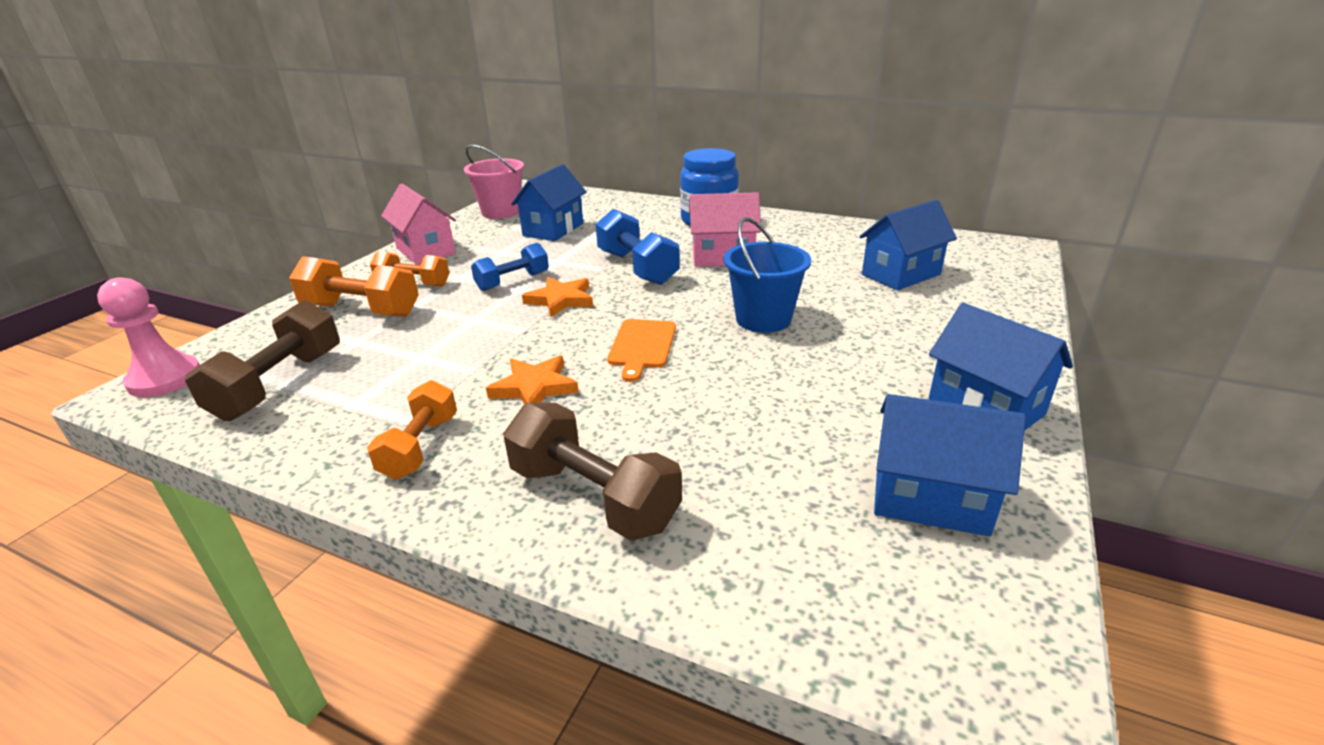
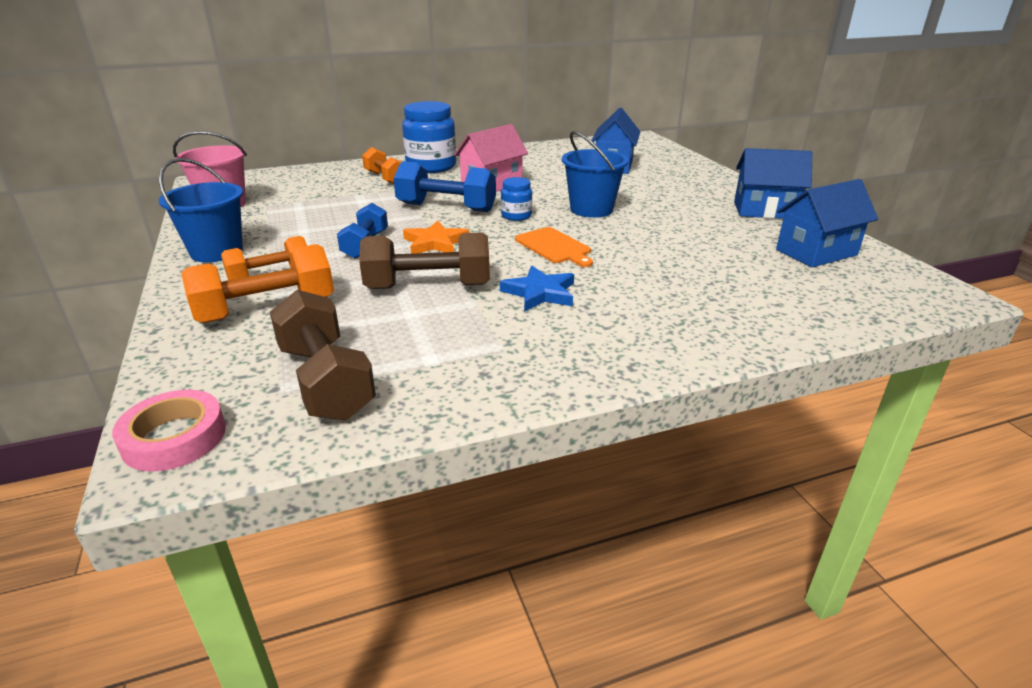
camera: 45 degrees left, 0 degrees up
(165, 379) = (174, 437): pink pawn -> pink tape
(420, 447) = (545, 353): orange dumbbell -> orange dumbbell (385, 178)
(426, 251) = (216, 252): pink house -> blue bucket
(534, 387) = (540, 293): orange star -> blue star
(553, 229) = (312, 203): blue house -> none
(593, 497) = (696, 321): brown dumbbell -> brown dumbbell (428, 286)
(677, 299) = (516, 216): none -> blue jar

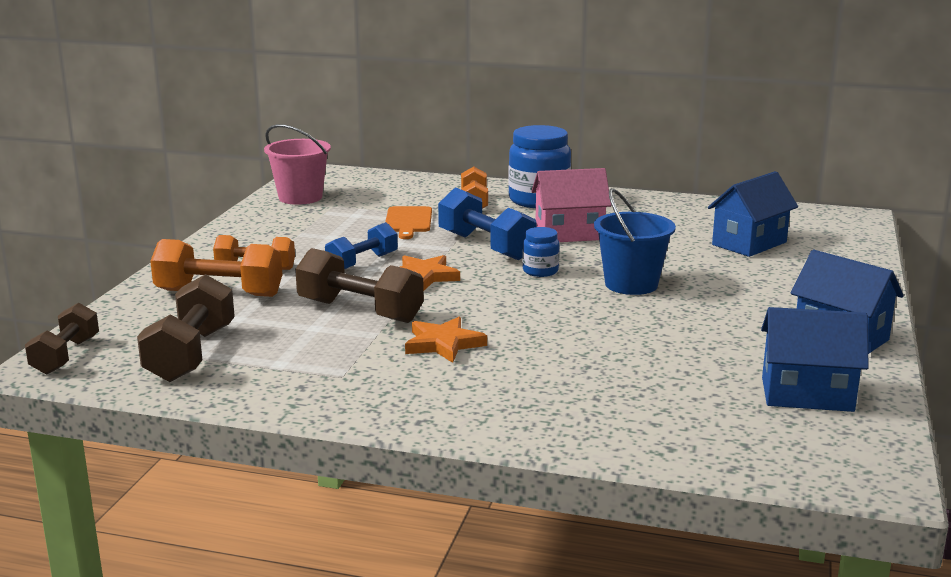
camera: 35 degrees right, 10 degrees down
(174, 437) = (65, 356): pink tape -> brown dumbbell
(216, 252) = (243, 238): blue bucket -> none
(540, 293) = (443, 344): blue star -> orange star
(554, 247) = (526, 309): orange cutting board -> orange cutting board (408, 221)

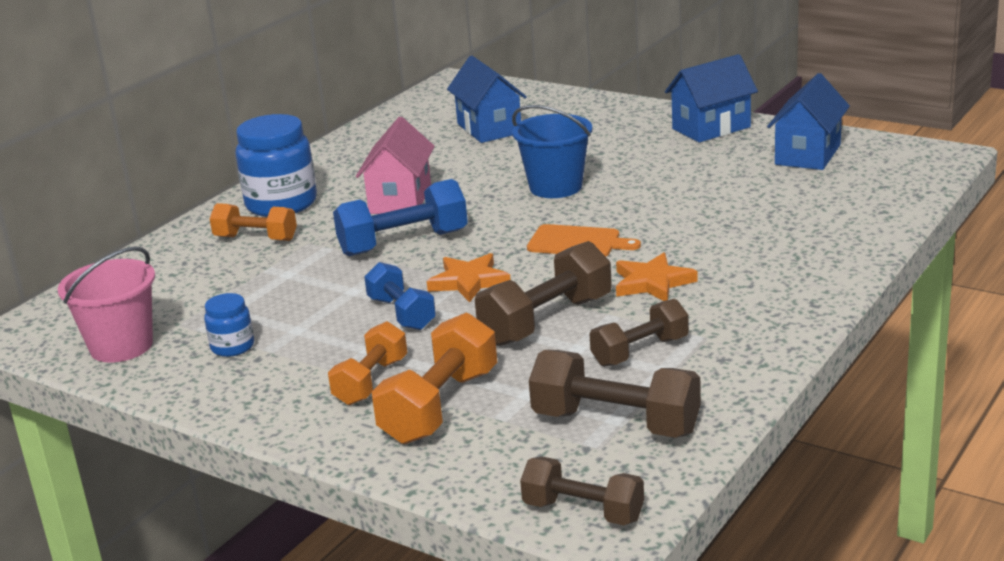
camera: 70 degrees left, 5 degrees up
(311, 351) = (640, 351): none -> brown dumbbell
(408, 221) = (284, 280): orange cutting board -> orange cutting board (577, 242)
(540, 271) = (495, 223): blue jar -> blue jar (232, 347)

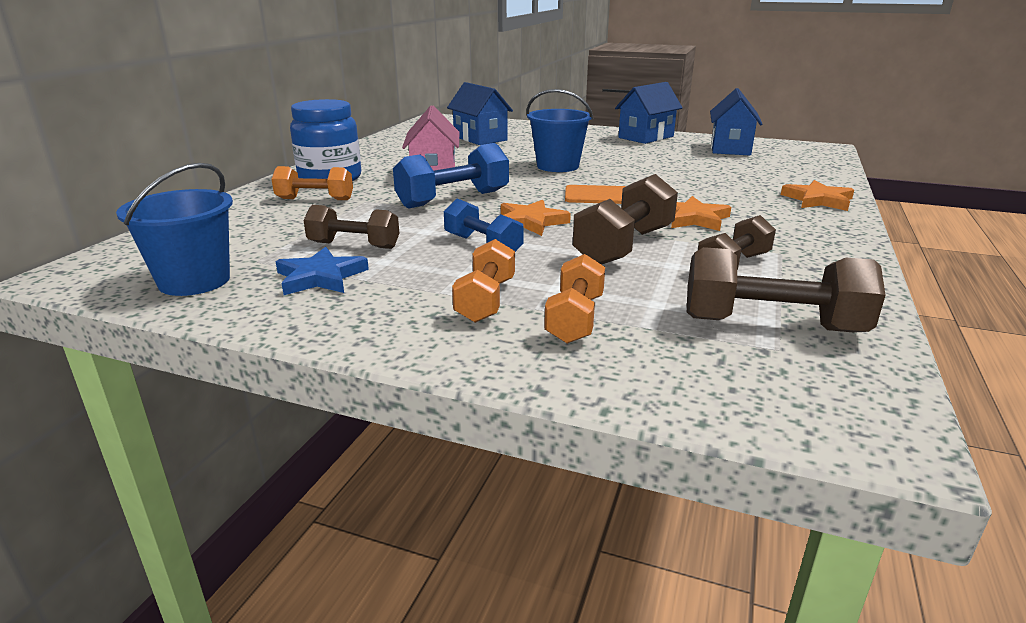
camera: 15 degrees left, 0 degrees up
(121, 346) = (194, 281): pink bucket -> blue bucket
(232, 347) = (320, 277): blue jar -> blue star
(440, 406) = (575, 319): orange dumbbell -> orange dumbbell, size x0.66
(583, 511) = (830, 419): brown dumbbell -> brown dumbbell (354, 245)
(830, 257) = (818, 200): none -> orange star

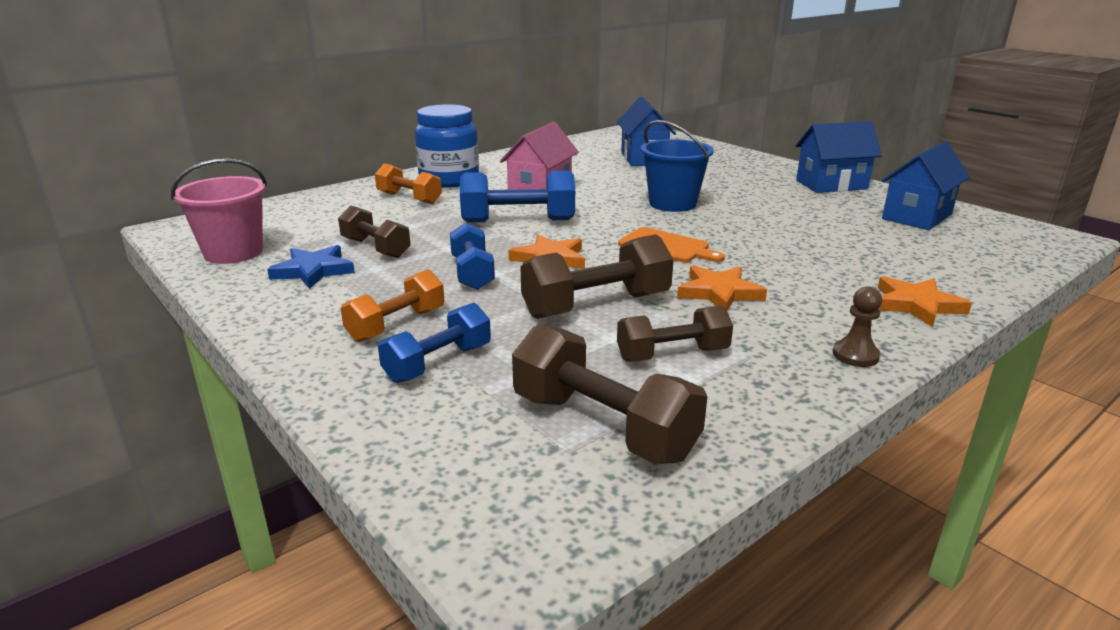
camera: 30 degrees right, 0 degrees up
(194, 281) = (233, 252): blue bucket -> pink bucket
(575, 319) = (438, 363): orange dumbbell -> blue dumbbell
(836, 237) = (855, 355): none -> brown pawn

